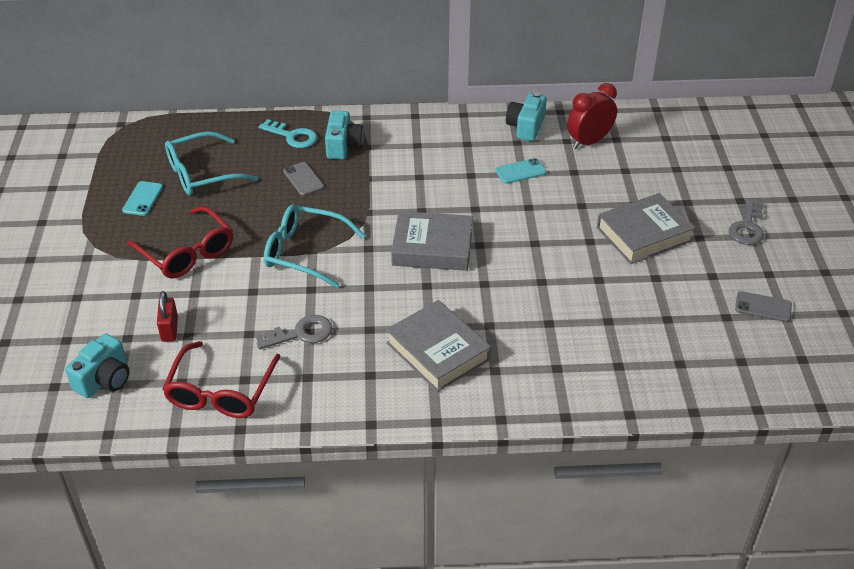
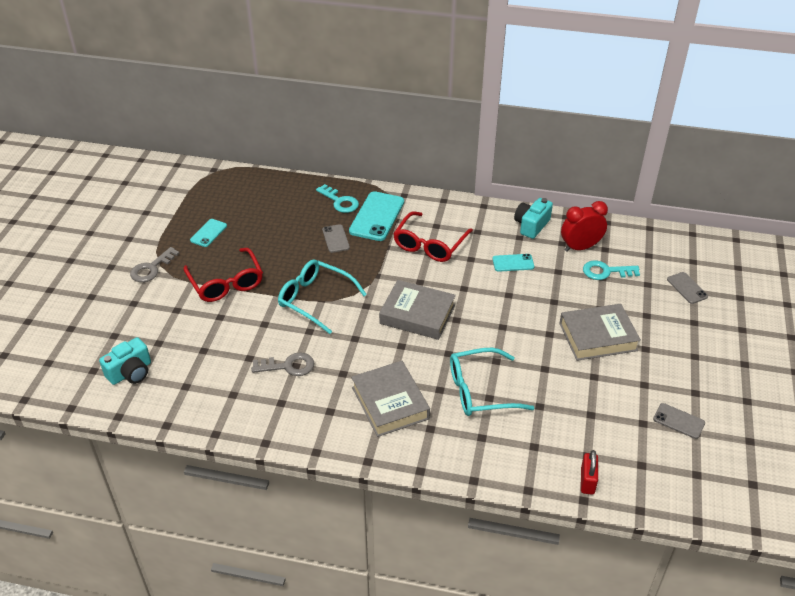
camera: 15 degrees right, 0 degrees up
(169, 329) = (191, 342): red padlock -> red padlock (587, 481)
(202, 174) = (260, 220): turquoise glasses -> turquoise glasses (480, 390)
(221, 391) = (212, 400): red glasses -> red glasses (430, 244)
(343, 146) = (377, 216): turquoise camera -> turquoise phone
(626, 163) = (606, 271): none -> turquoise key
(719, 165) = (687, 288): none -> grey phone
(747, 227) = (691, 347): grey key -> grey key (151, 268)

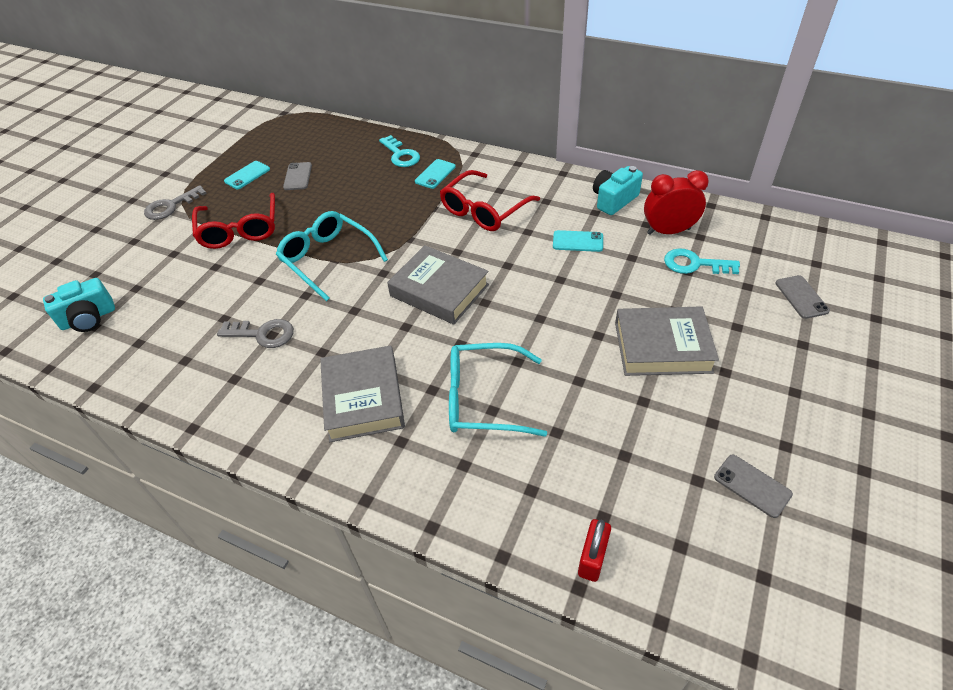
camera: 15 degrees right, 5 degrees up
(335, 239) = (379, 194): grey phone -> grey phone (298, 176)
(377, 216) = (435, 174): turquoise phone -> turquoise phone, size x0.55

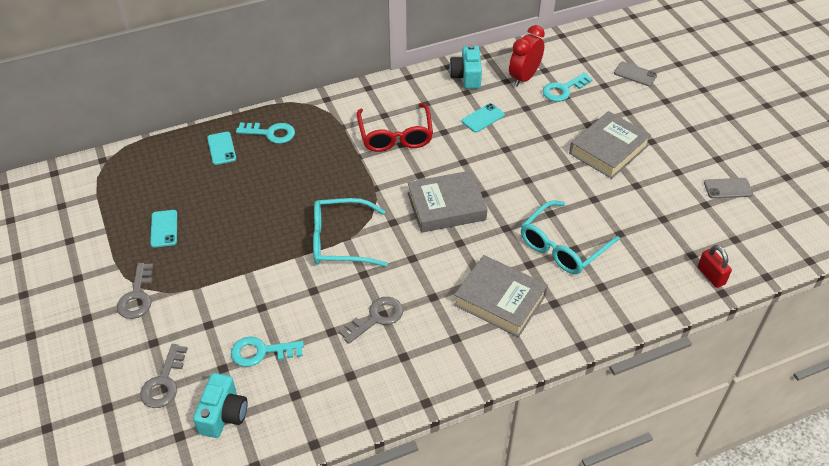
camera: 50 degrees left, 0 degrees up
(99, 270) = (164, 382): none -> grey key
(168, 296) = (261, 352): none -> turquoise key
(240, 229) = (234, 270): red glasses -> none
(298, 176) = (212, 201): grey phone -> none
(435, 174) = (321, 131): turquoise phone -> turquoise phone (221, 148)

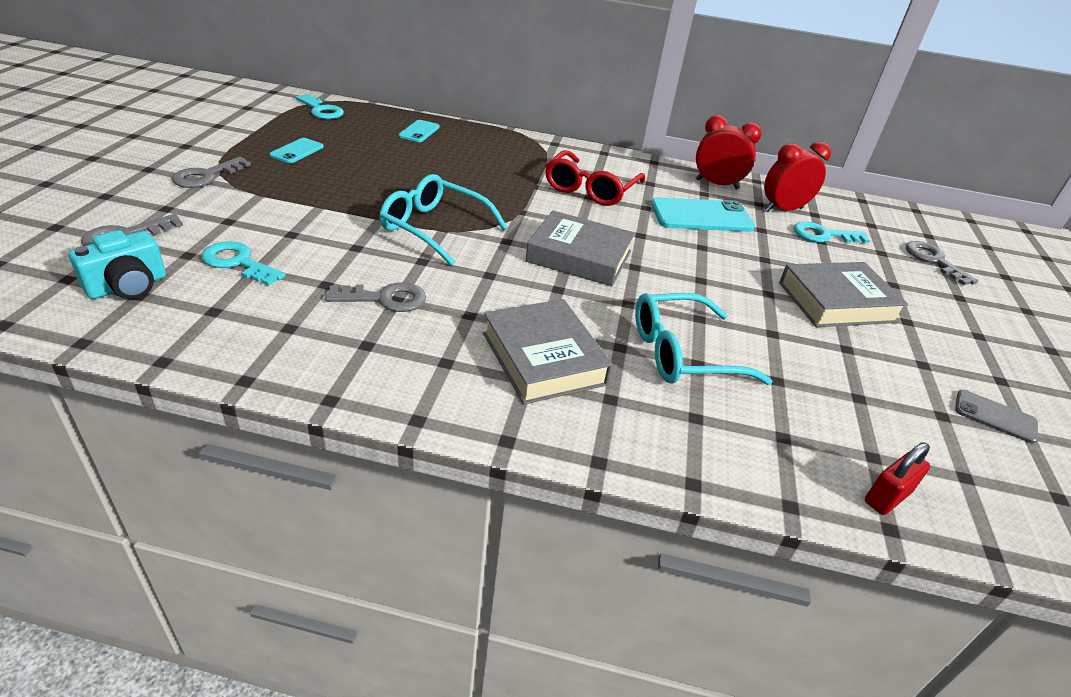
camera: 30 degrees right, 10 degrees down
(271, 133) = (474, 141): turquoise key -> turquoise key (321, 110)
(466, 76) = (717, 184): turquoise camera -> red clock
(483, 118) = (701, 216): turquoise phone -> turquoise phone, size x1.83
(635, 74) = (933, 261): grey phone -> grey key
(711, 275) = (887, 497): red padlock -> red padlock turned 45 degrees clockwise

